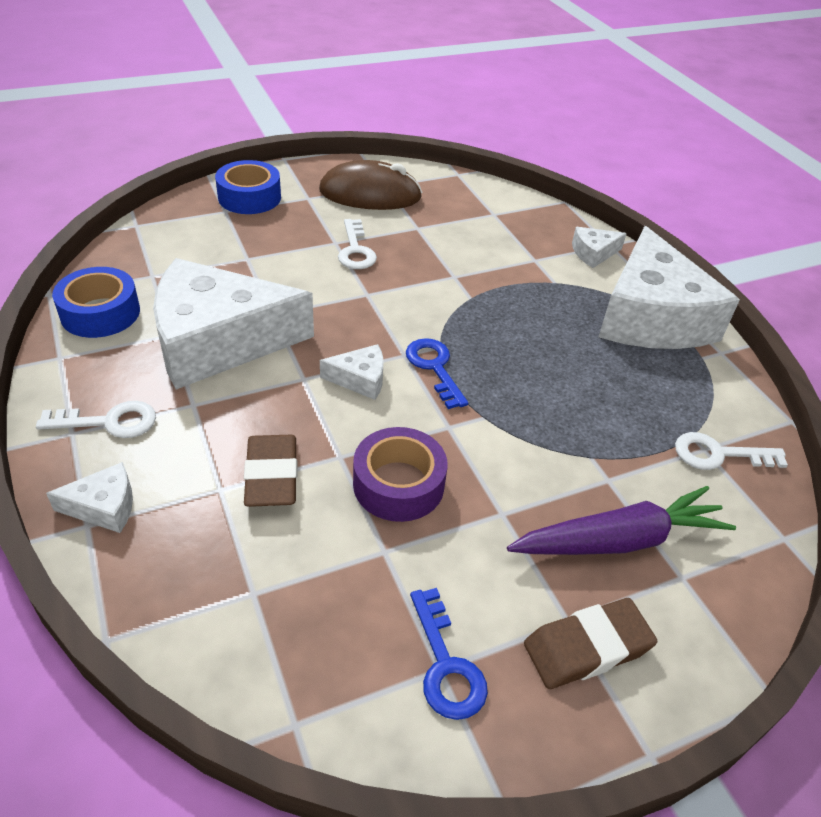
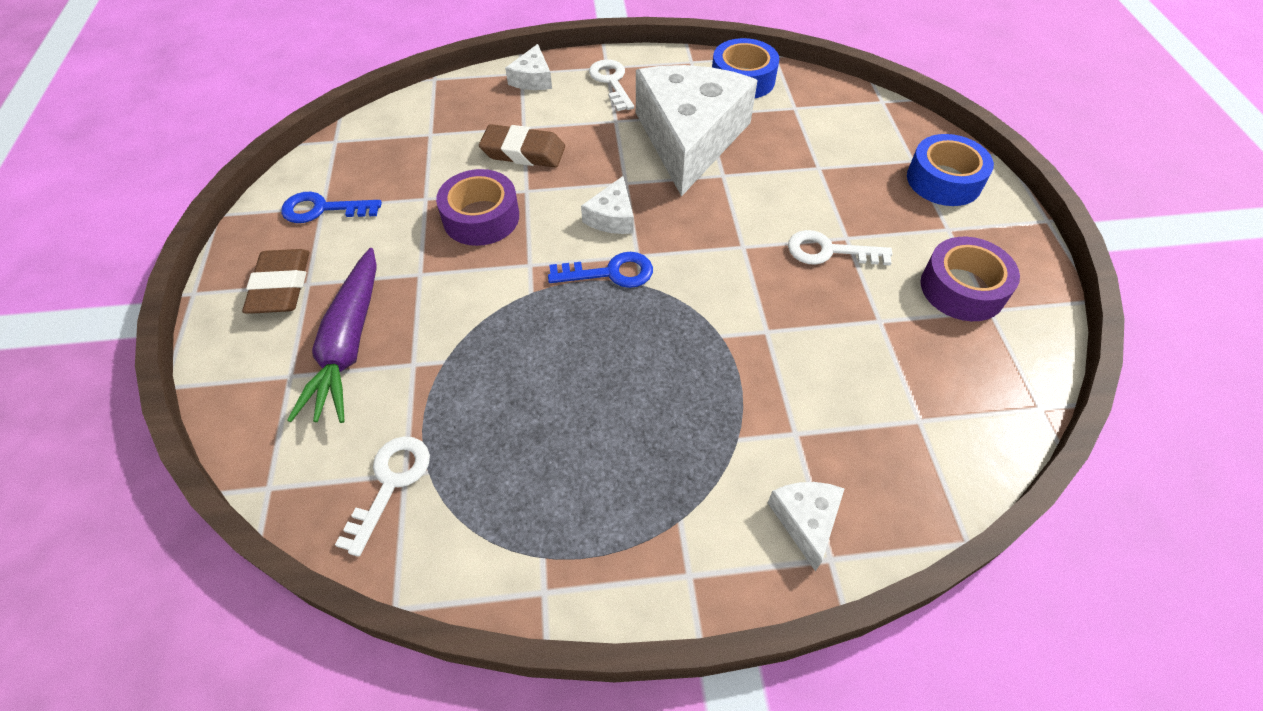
camera: 110 degrees right, 10 degrees up
(109, 422) = (611, 82): white key -> white key turned 150 degrees clockwise
(370, 194) = (962, 288): brown mouse -> purple tape
(651, 316) = (641, 532): white cheese -> none

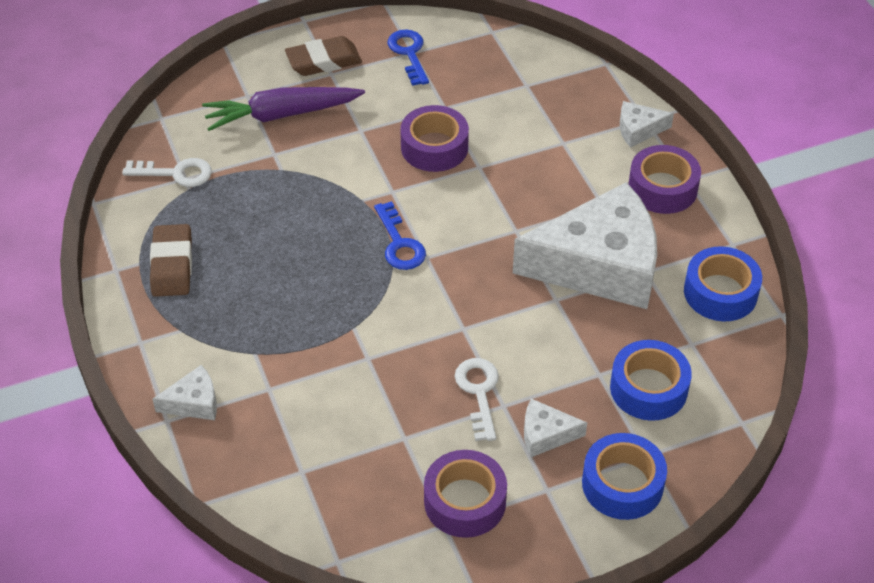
camera: 75 degrees right, 5 degrees down
(523, 152) = (528, 151): brown eraser -> brown eraser (172, 265)
(611, 82) = (662, 188): white key -> purple tape
(612, 217) = (466, 230): white cheese -> white cheese (546, 434)
(840, 142) = (648, 388): none -> blue tape

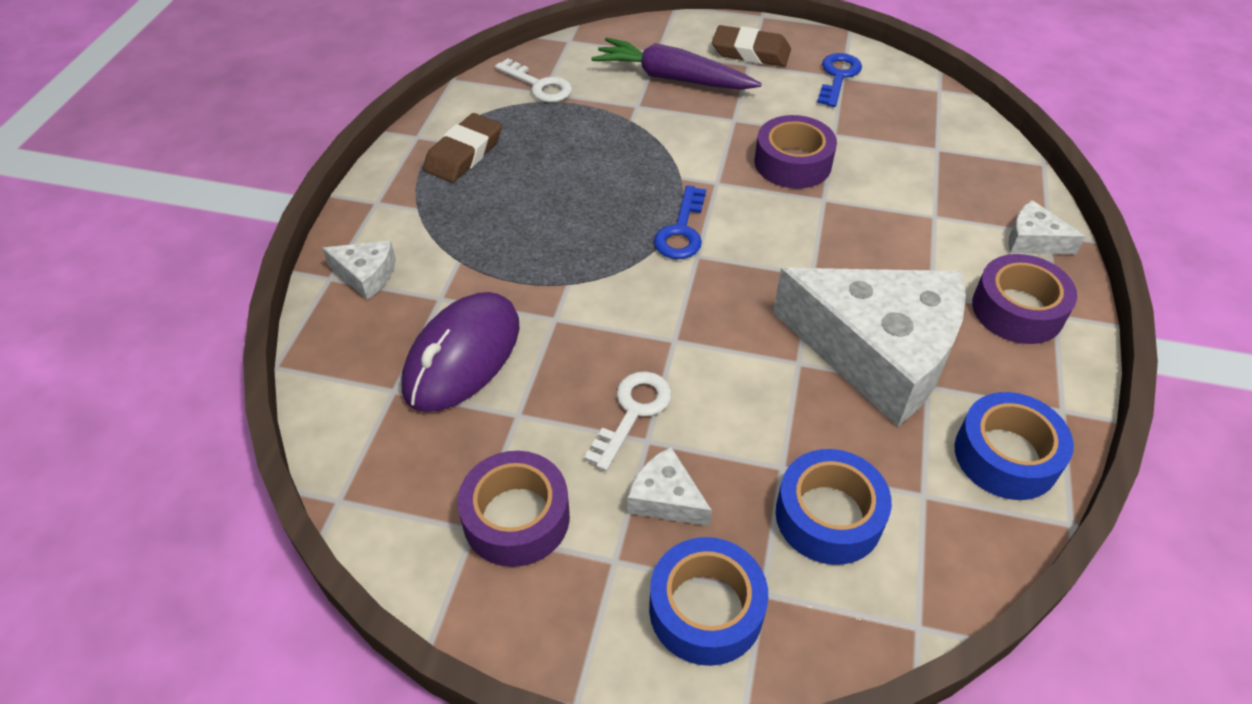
camera: 35 degrees right, 0 degrees up
(328, 421) = (462, 356): none -> purple mouse

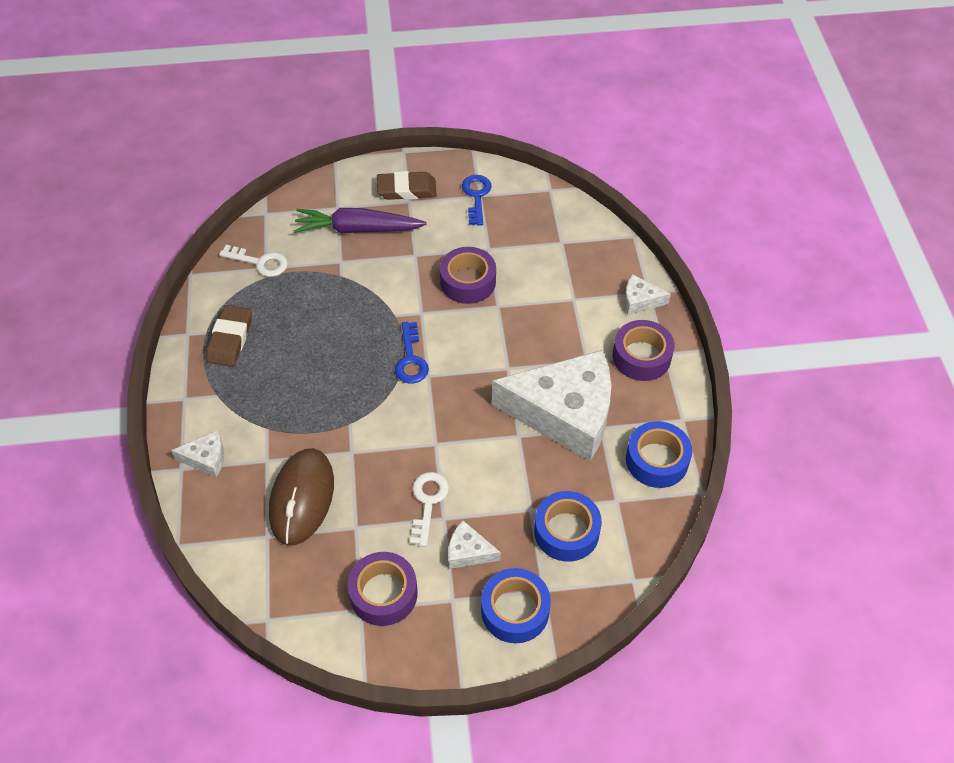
camera: 20 degrees left, 5 degrees up
(462, 356) = (302, 498): purple mouse -> brown mouse

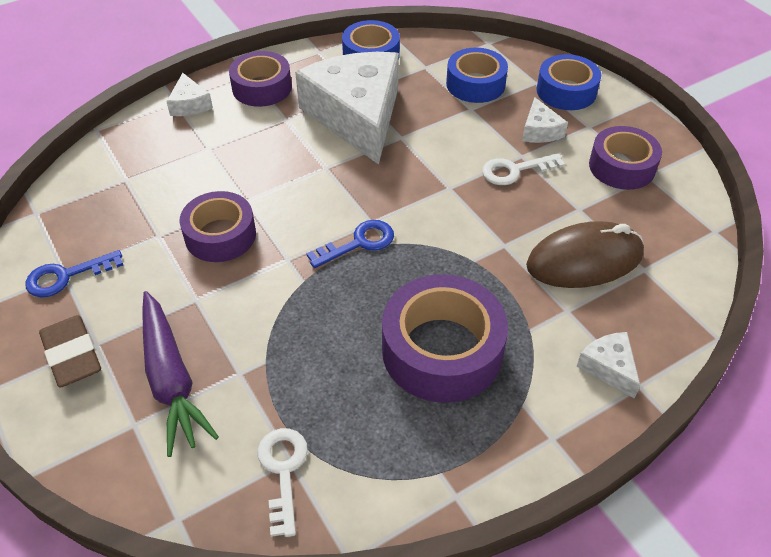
camera: 115 degrees left, 5 degrees down
(230, 339) = (434, 436): brown eraser -> none
(286, 369) = (442, 350): none -> purple tape

